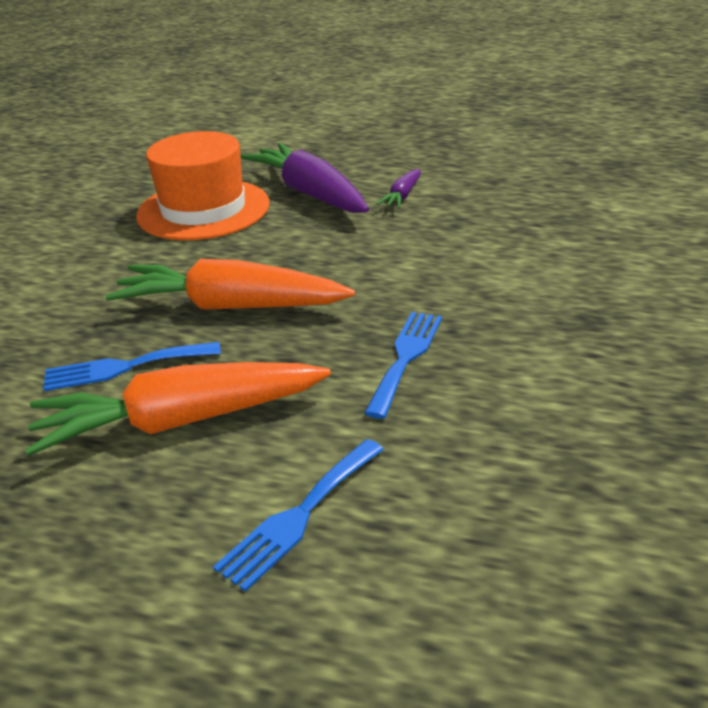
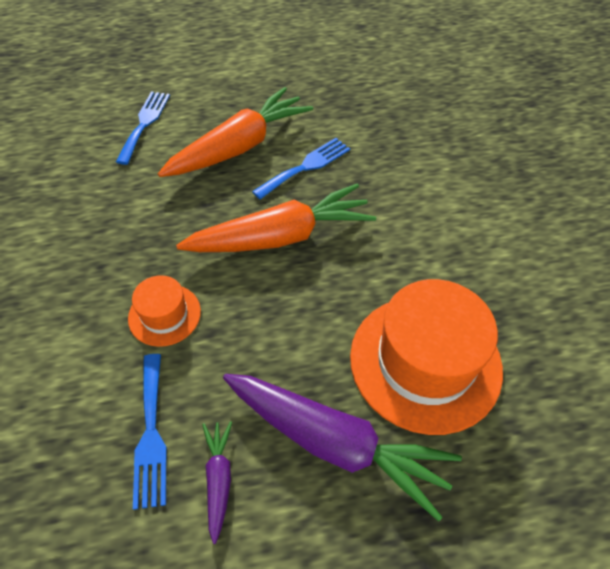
camera: 150 degrees right, 20 degrees up
(397, 278) = (164, 315): none -> orange hat
(406, 357) = (126, 230): blue fork -> blue fork (151, 434)

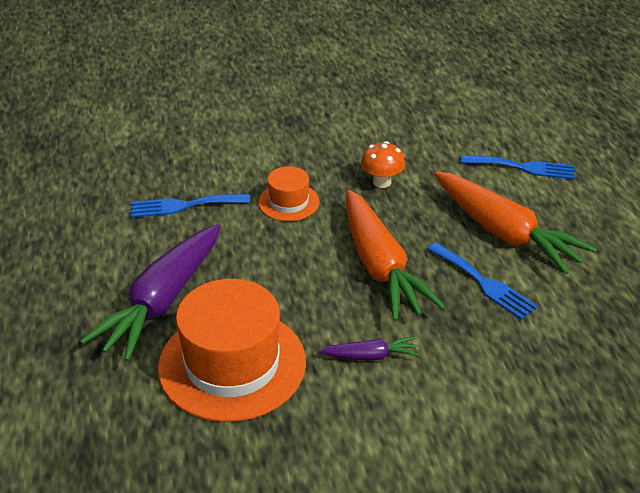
camera: 90 degrees right, 15 degrees down
(144, 228) = (382, 182): none -> orange mushroom
(218, 479) = (145, 240): purple carrot -> purple carrot (371, 356)

